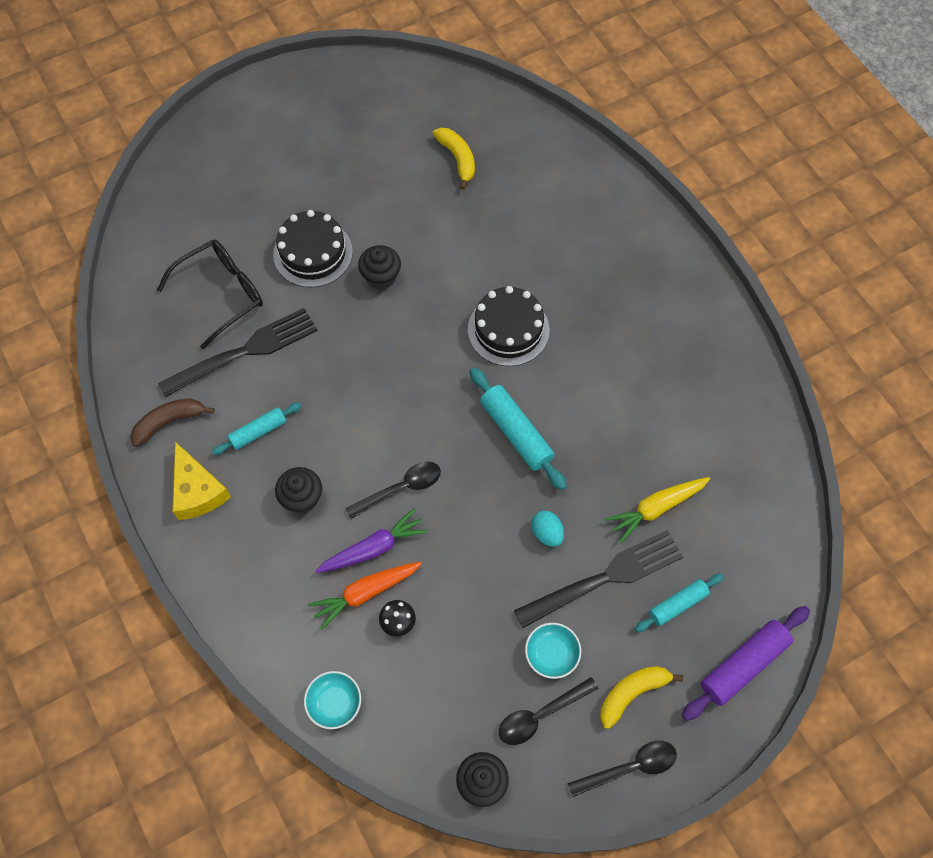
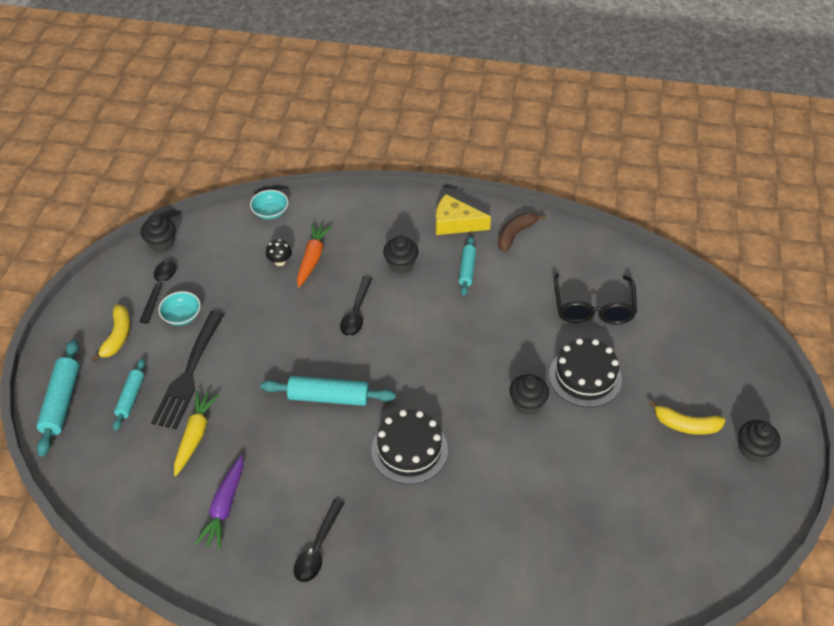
camera: 130 degrees right, 15 degrees down
(169, 422) = (515, 234): brown banana -> brown banana turned 150 degrees counterclockwise
(245, 351) = (534, 295): black fork -> none
(290, 106) = (753, 450): none -> black cupcake
(373, 548) = (334, 277): purple carrot -> purple carrot (224, 506)
(457, 159) = (600, 532): yellow banana -> yellow banana (686, 425)
(547, 533) = (248, 364): turquoise egg -> none
(630, 767) = (88, 307): black spoon -> black spoon (317, 548)
(743, 665) = (61, 402): purple rolling pin -> turquoise rolling pin

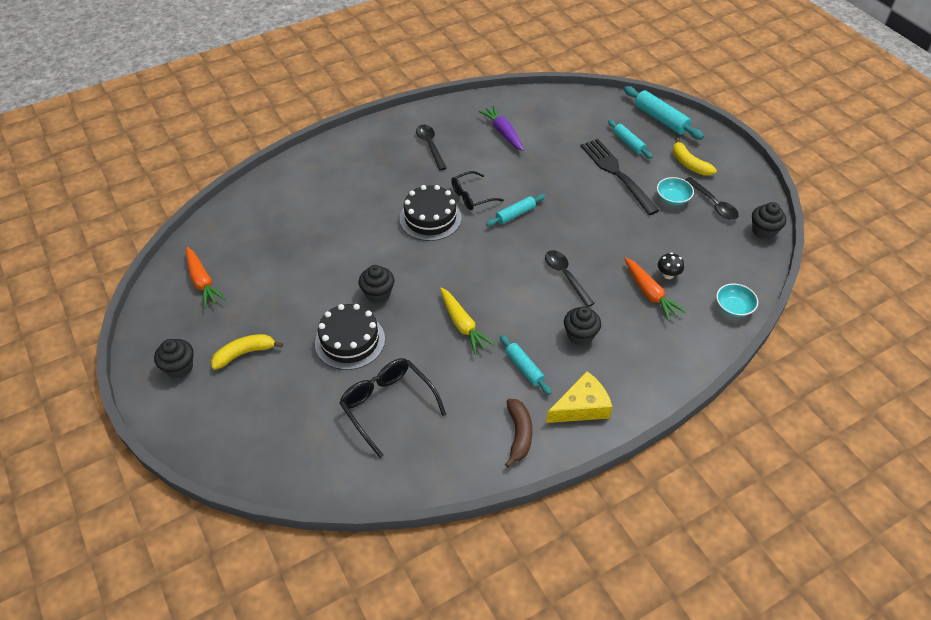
camera: 140 degrees right, 0 degrees up
(195, 435) = (565, 149): yellow carrot -> yellow carrot (463, 325)
(329, 397) = (515, 214): turquoise rolling pin -> turquoise rolling pin, size x0.63
(345, 446) = (472, 196): none -> black glasses
(690, 534) = (202, 282): none -> orange carrot

